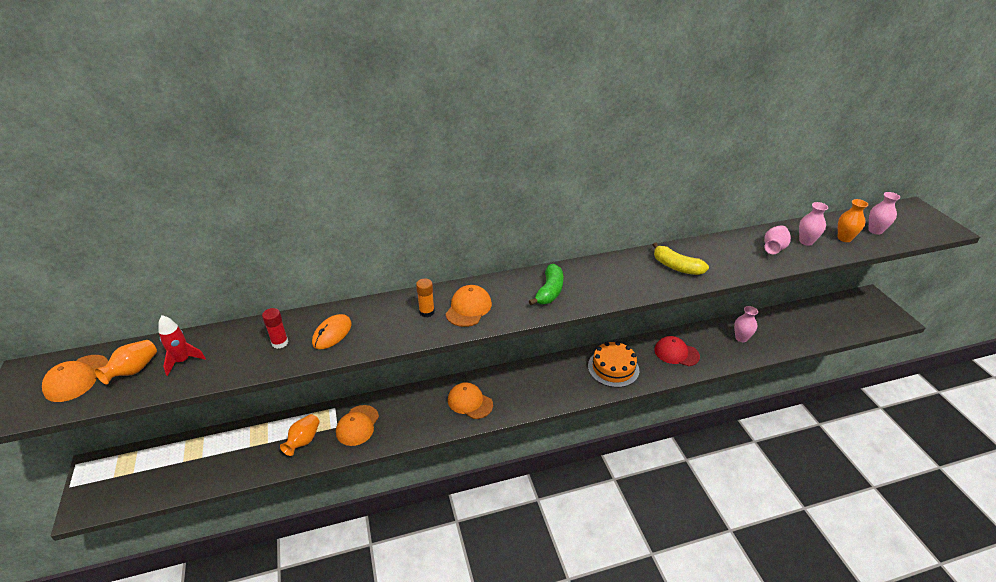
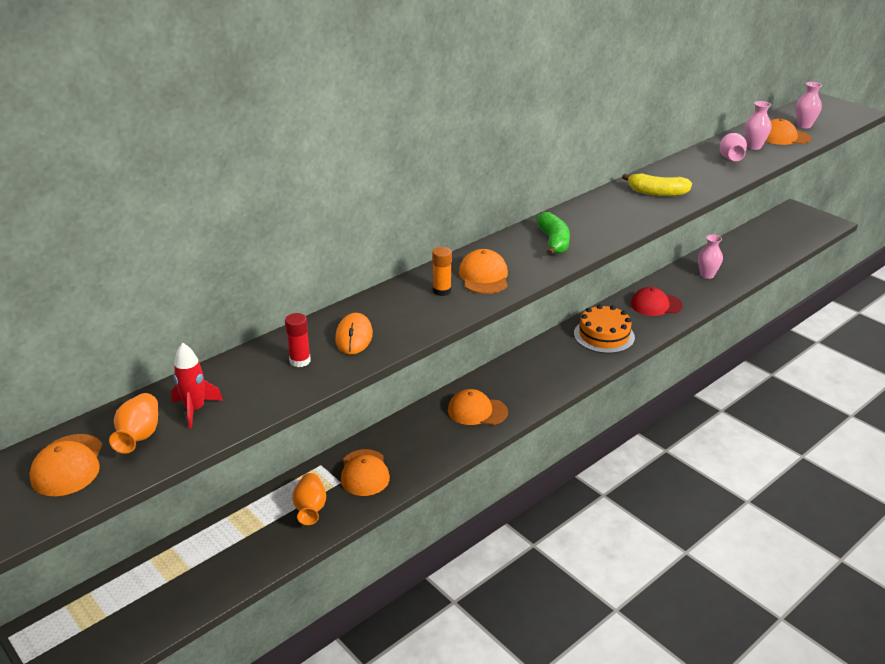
camera: 25 degrees left, 5 degrees down
(844, 238) = (784, 137): orange vase -> orange cap

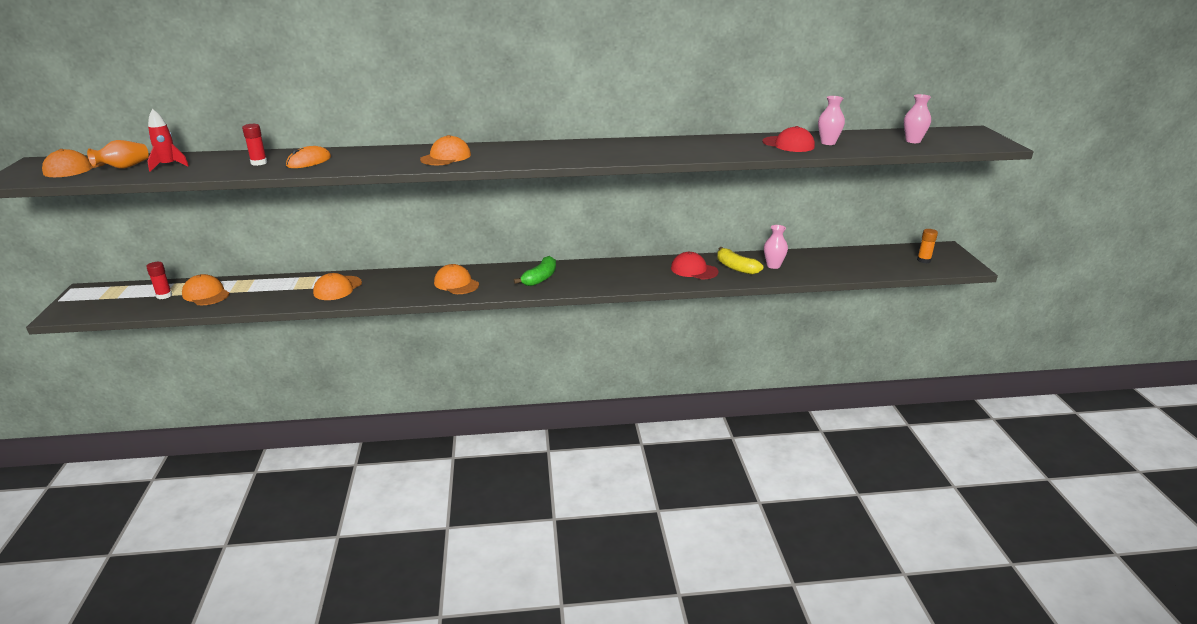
camera: 35 degrees right, 5 degrees down
(168, 582) = (164, 295): none -> red glue stick
(310, 509) = (281, 293): orange vase -> none
(442, 291) = (405, 156): orange glue stick -> orange glue stick (923, 260)
(553, 242) = (532, 153): green banana -> green banana (540, 278)
(604, 335) = (619, 274): orange cake -> none
(657, 193) = (674, 148): yellow banana -> yellow banana (736, 268)
(731, 158) = (788, 144): pink vase -> red cap
(784, 137) = (873, 143): orange cap -> orange cap (206, 294)

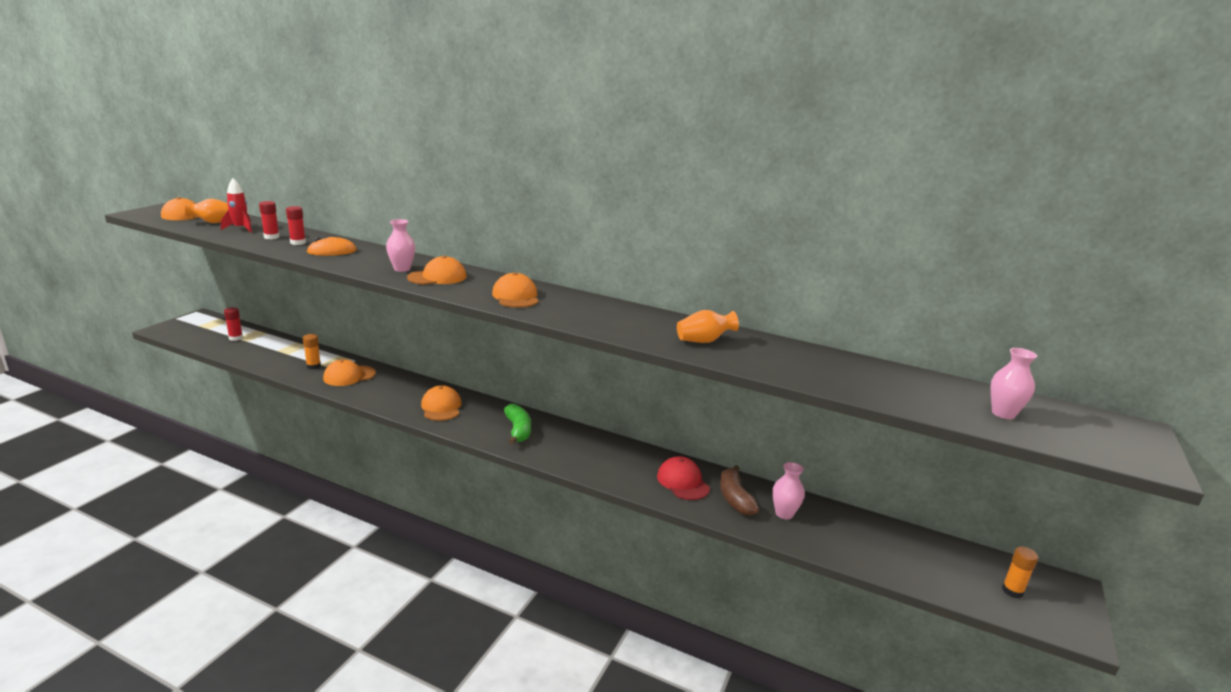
camera: 30 degrees right, 5 degrees down
(206, 294) = (260, 347): orange cap -> orange cap (516, 296)
(220, 165) = (271, 237): none -> red glue stick
(290, 292) = (313, 366): none -> orange glue stick
(540, 278) = (518, 430): green banana -> green banana turned 75 degrees counterclockwise
(707, 148) = (704, 341): none -> orange vase
(736, 268) = (735, 498): yellow banana -> brown banana
(788, 144) = (811, 366): red cap -> none
(828, 143) = (869, 379): pink vase -> pink vase (402, 269)

